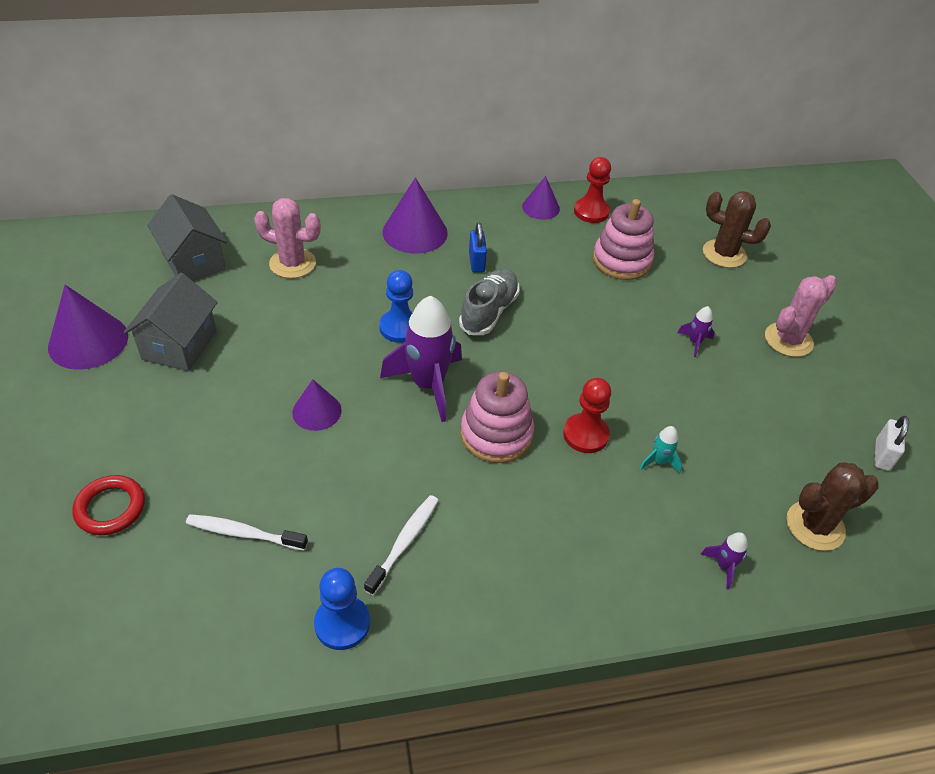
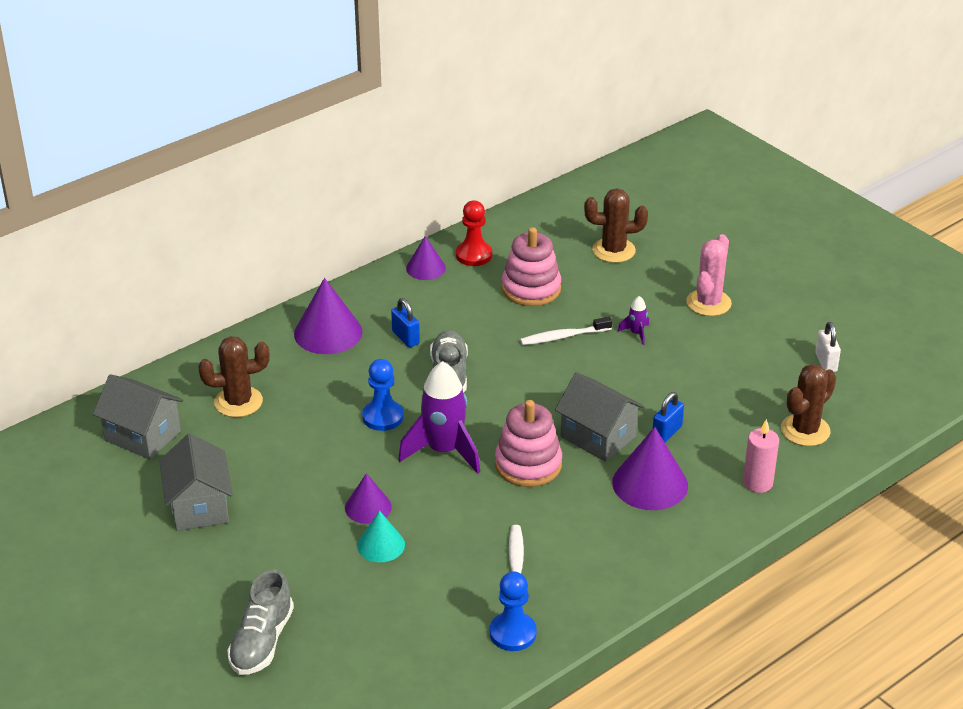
camera: 25 degrees left, 10 degrees down
(88, 341) = (111, 537): purple cone -> purple cone (650, 484)
(110, 508) = (262, 641): red ring -> grey shoe
(244, 533) = (386, 612): white toothbrush -> white toothbrush (563, 336)
(292, 263) = (238, 402): pink cactus -> brown cactus
(297, 456) = (381, 545): none -> turquoise cone
(585, 435) = (598, 437): red pawn -> grey house
(659, 461) = (666, 433): turquoise rocket -> blue padlock
(724, 566) = (757, 483): purple rocket -> pink candle

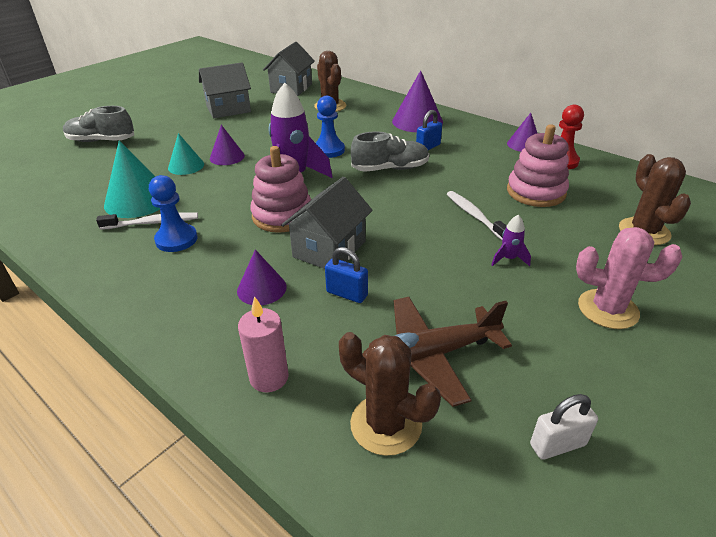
camera: 80 degrees right, 0 degrees up
(459, 583) = (138, 200): none -> turquoise cone
(513, 633) = (71, 229): blue pawn -> blue pawn (176, 239)
(650, 484) = (261, 288): purple cone -> purple cone, size x0.61
(745, 400) = (429, 355): none -> brown plane

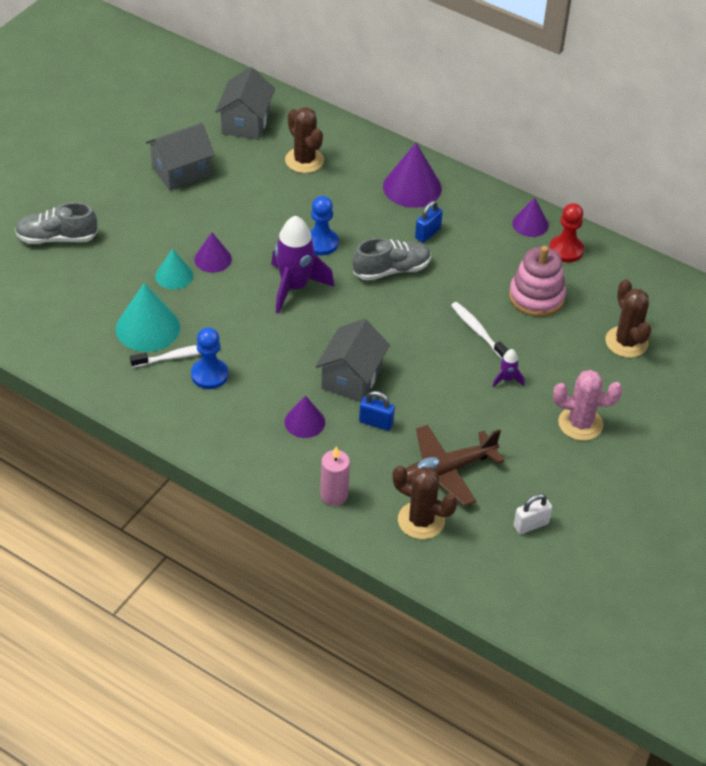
camera: 10 degrees left, 10 degrees up
(282, 215) = (298, 340): pink stacking toy -> none

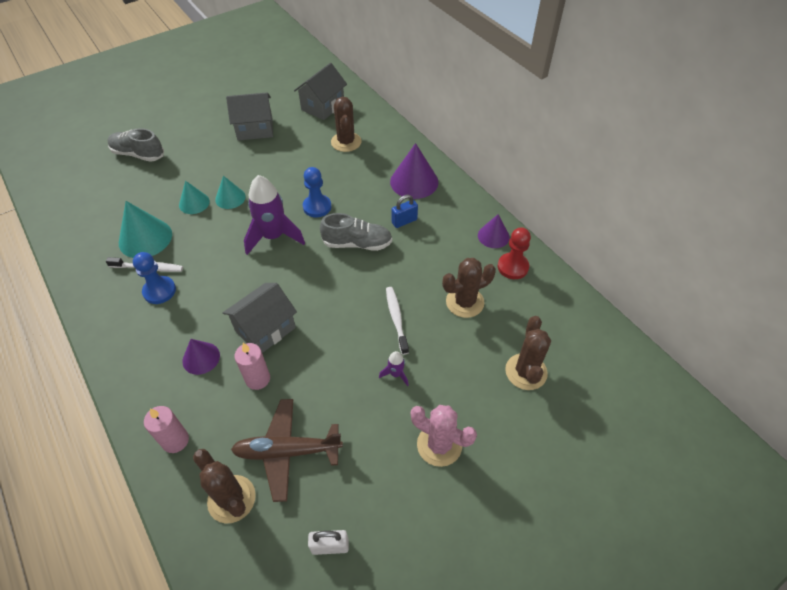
camera: 25 degrees right, 5 degrees up
(213, 259) = (230, 198): purple cone -> turquoise cone
(376, 422) = (258, 379): blue padlock -> pink candle
(536, 297) = (465, 302): pink stacking toy -> brown cactus

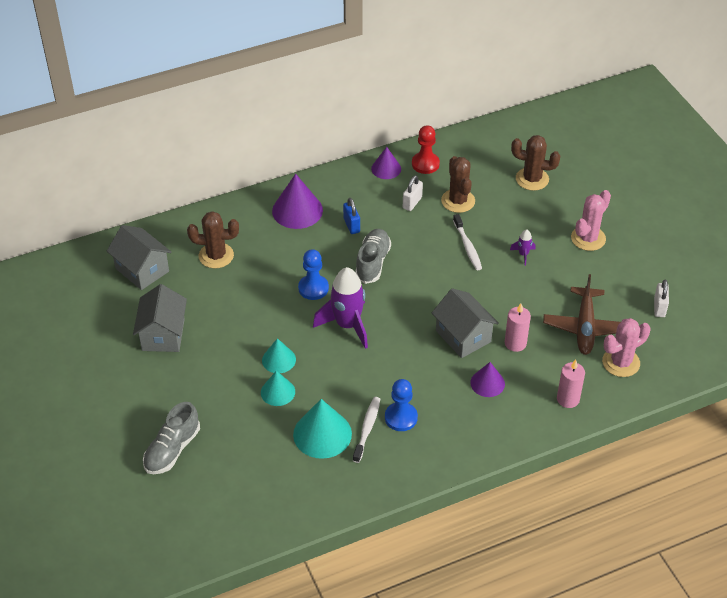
camera: 80 degrees left, 5 degrees down
(231, 499) = (621, 362): brown cactus -> pink cactus
(396, 319) = (467, 246): white toothbrush -> white toothbrush turned 105 degrees counterclockwise
(450, 263) = (412, 203): none -> white padlock

